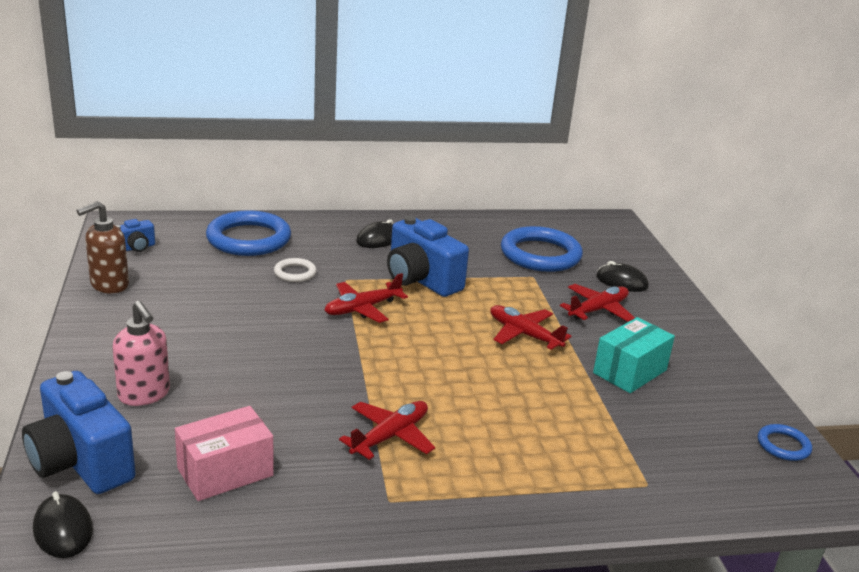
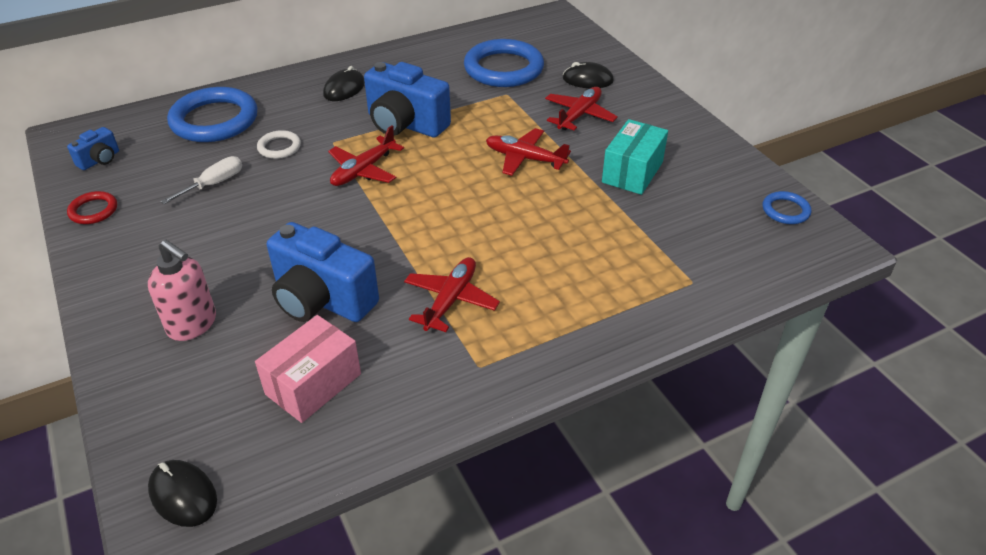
camera: 15 degrees left, 15 degrees up
(81, 462) = (164, 417): blue camera -> blue camera (322, 300)
(109, 285) = (93, 210): brown soap dispenser -> red ring
(222, 288) = (214, 184): none -> white screwdriver

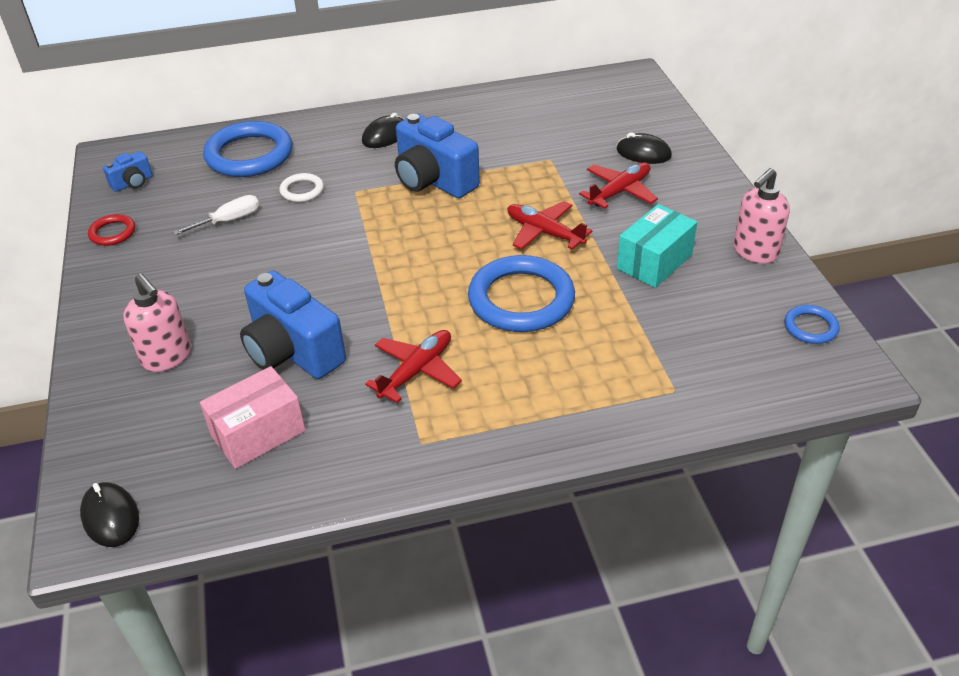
camera: 15 degrees right, 0 degrees up
(363, 170) = (376, 224): red plane -> none
(503, 68) = (557, 131): blue ring -> blue ring (521, 299)
(715, 153) = (755, 252): none -> pink soap dispenser

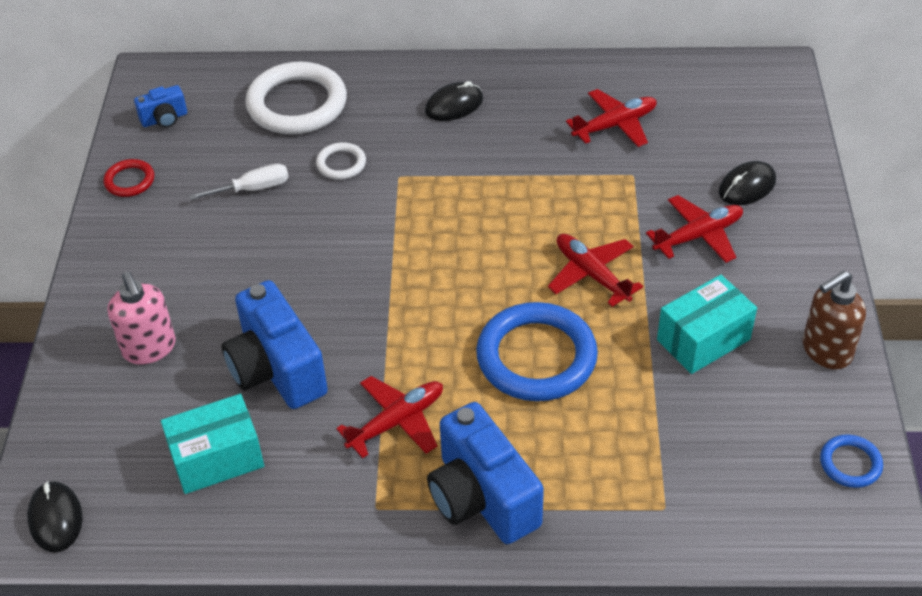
camera: 15 degrees right, 5 degrees up
(249, 155) = (297, 104): blue ring -> white ring
(258, 433) = (217, 459): pink box -> turquoise box
(433, 181) = (490, 179): blue camera -> blue camera (482, 498)
(522, 129) = (615, 125): none -> red plane
(643, 153) = (747, 186): black mouse -> black mouse turned 75 degrees counterclockwise
(755, 252) = (826, 351): pink soap dispenser -> brown soap dispenser

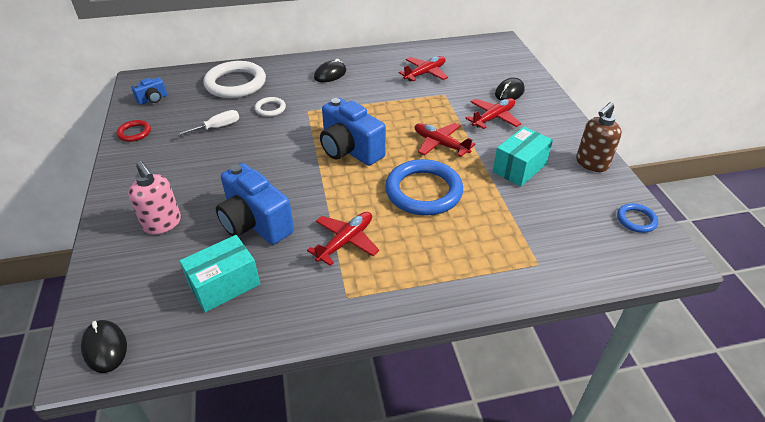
camera: 15 degrees left, 5 degrees down
(482, 498) = (418, 278): blue camera -> blue camera (350, 150)

